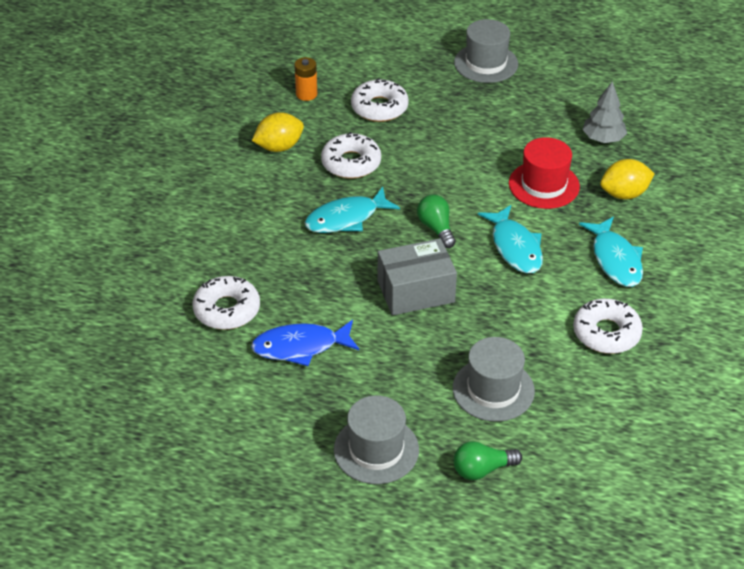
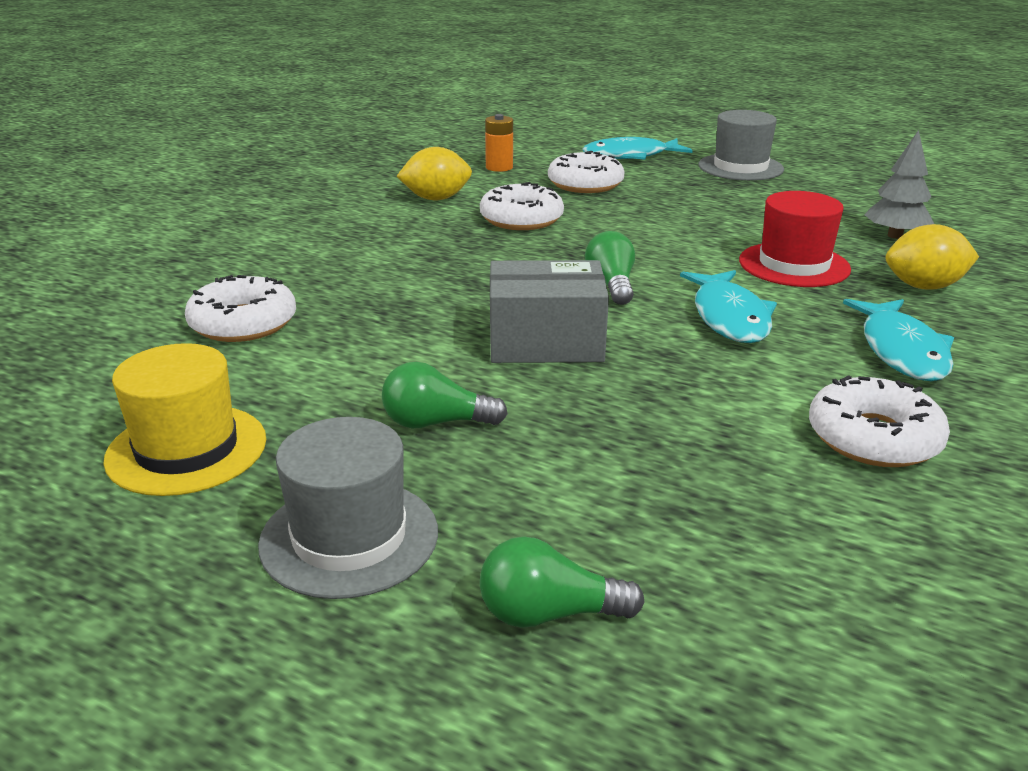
camera: 15 degrees right, 15 degrees down
(262, 414) = (187, 449): none -> yellow hat
(300, 347) = (319, 377): blue fish -> none
(346, 218) = (483, 262): turquoise fish -> turquoise fish (630, 156)
(382, 368) = (436, 423): none -> green light bulb
(493, 389) = (626, 484): grey hat -> none

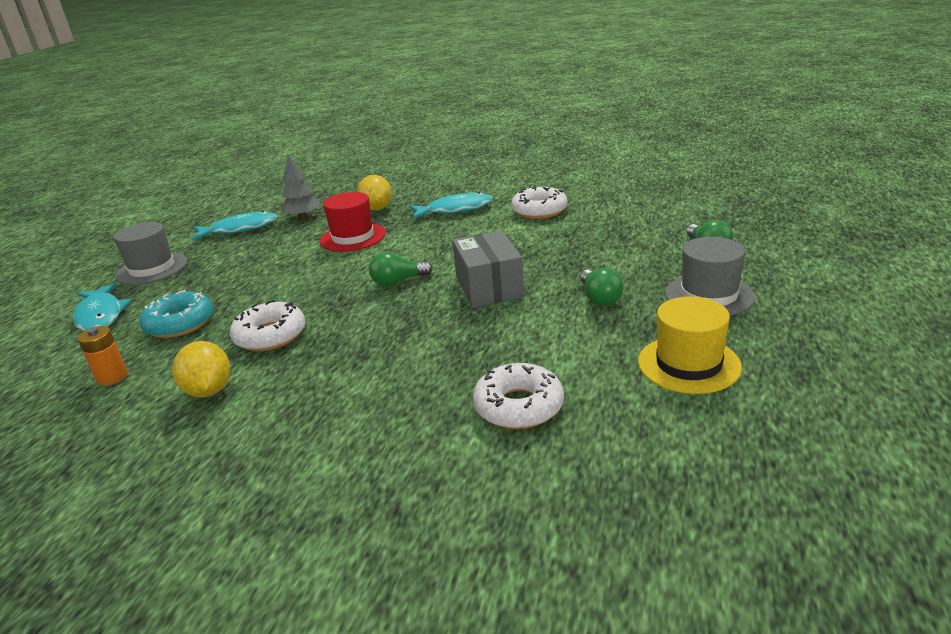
camera: 100 degrees left, 0 degrees up
(585, 184) = (180, 323): white donut -> turquoise donut
(729, 317) = (433, 246): turquoise fish -> turquoise fish (240, 229)

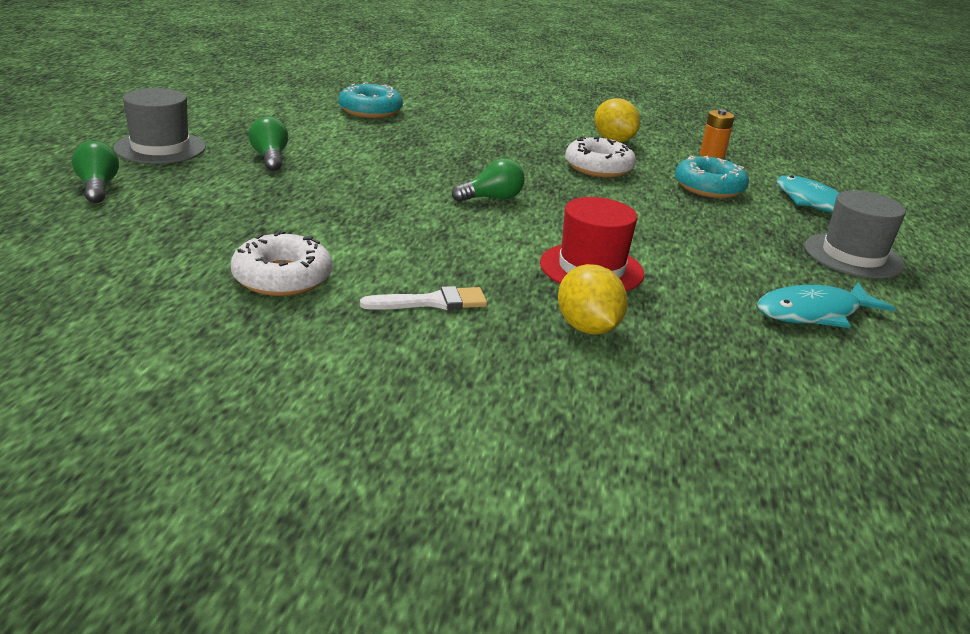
camera: 170 degrees right, 0 degrees up
(302, 217) = (722, 326): grey tree -> none
(455, 209) = (432, 302): turquoise fish -> white brush
(489, 287) = (383, 180): grey box -> none
(519, 406) = (370, 110): white donut -> turquoise donut
(688, 364) = (232, 114): yellow hat -> none

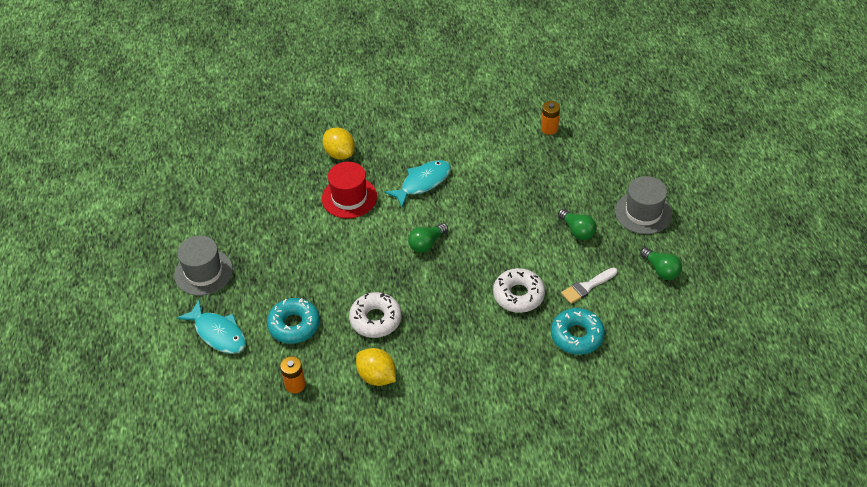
camera: 165 degrees right, 20 degrees up
(98, 187) = (625, 162): green light bulb -> green light bulb (661, 270)
(150, 250) = (549, 128): none -> orange battery
(282, 277) = (481, 134): white donut -> white donut (518, 295)
(432, 302) = (411, 144): white brush -> white brush (587, 287)
(813, 313) = (235, 205): turquoise fish -> turquoise fish (423, 183)

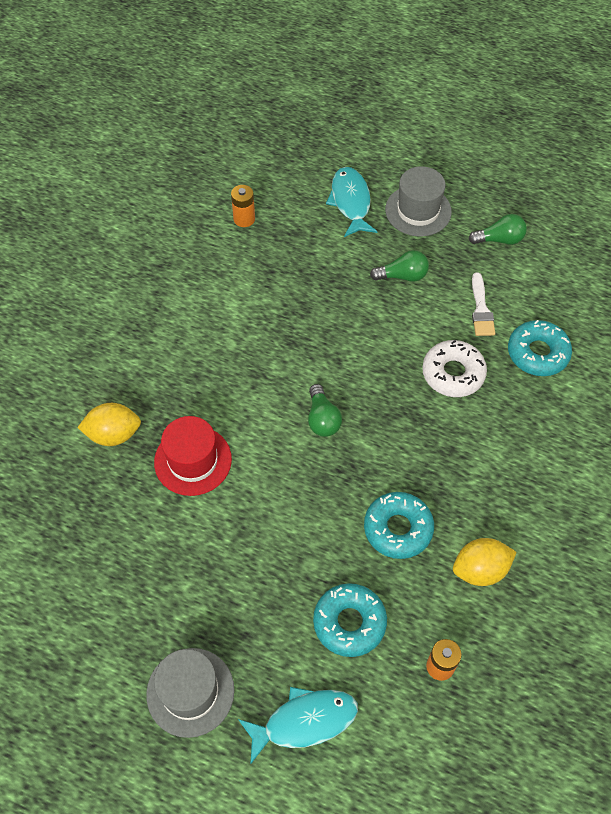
camera: 60 degrees left, 10 degrees up
(375, 319) = (398, 529): white donut -> turquoise donut
(423, 183) = (229, 374): turquoise fish -> turquoise fish (350, 202)

